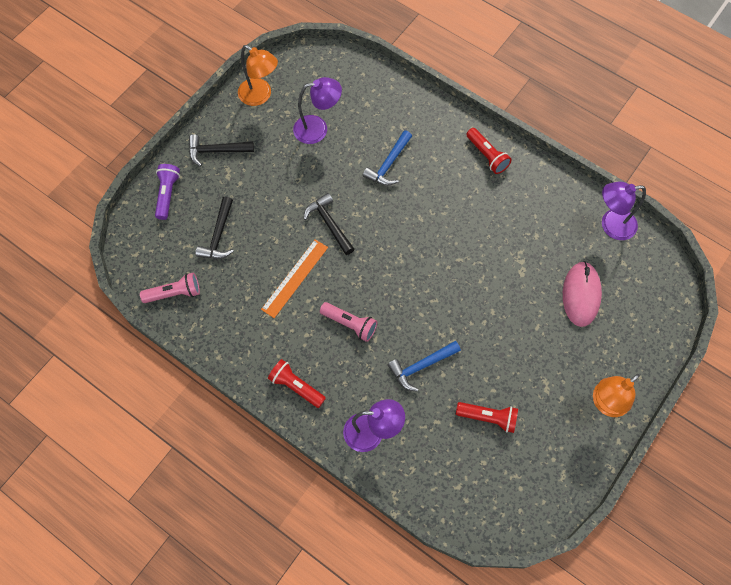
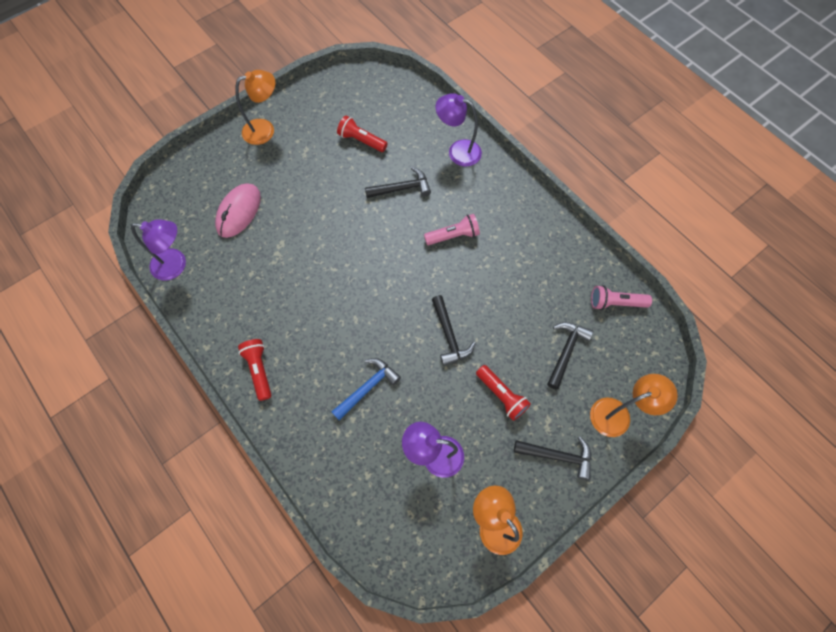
camera: 165 degrees left, 0 degrees up
(167, 194) = (618, 414): purple flashlight -> orange lamp
(295, 278) = (495, 289): orange ruler -> none
(296, 386) = (513, 197): red flashlight -> red flashlight (501, 395)
(350, 324) = (453, 236): pink flashlight -> pink flashlight turned 120 degrees clockwise
(421, 366) = (402, 188): blue hammer -> black hammer

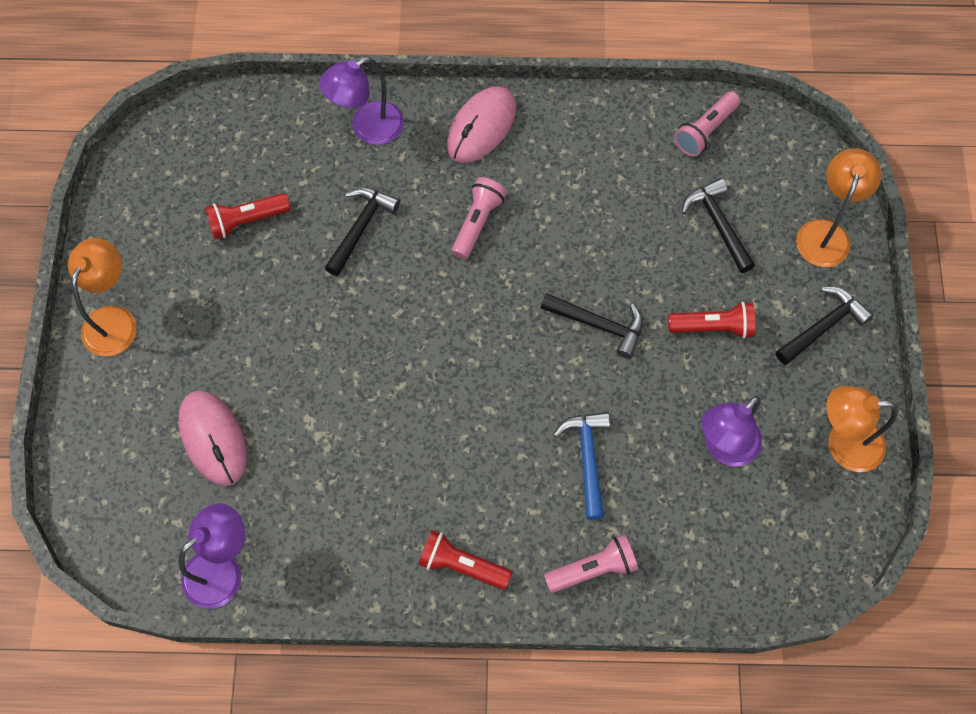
camera: 50 degrees left, 0 degrees up
(307, 438) = (593, 569): none -> pink flashlight
(508, 197) = (481, 127): none -> pink mouse

